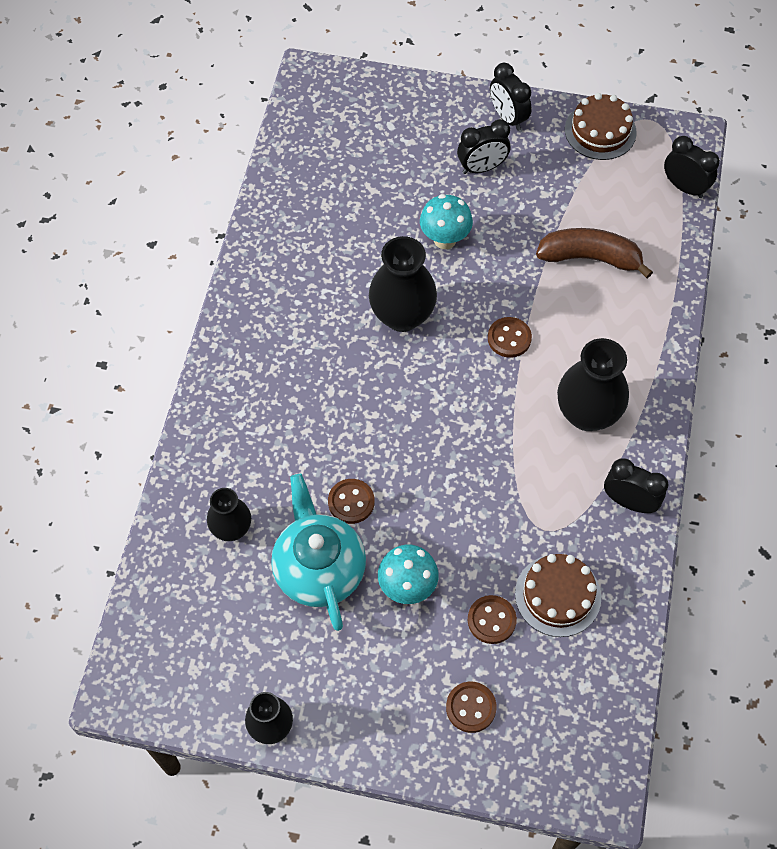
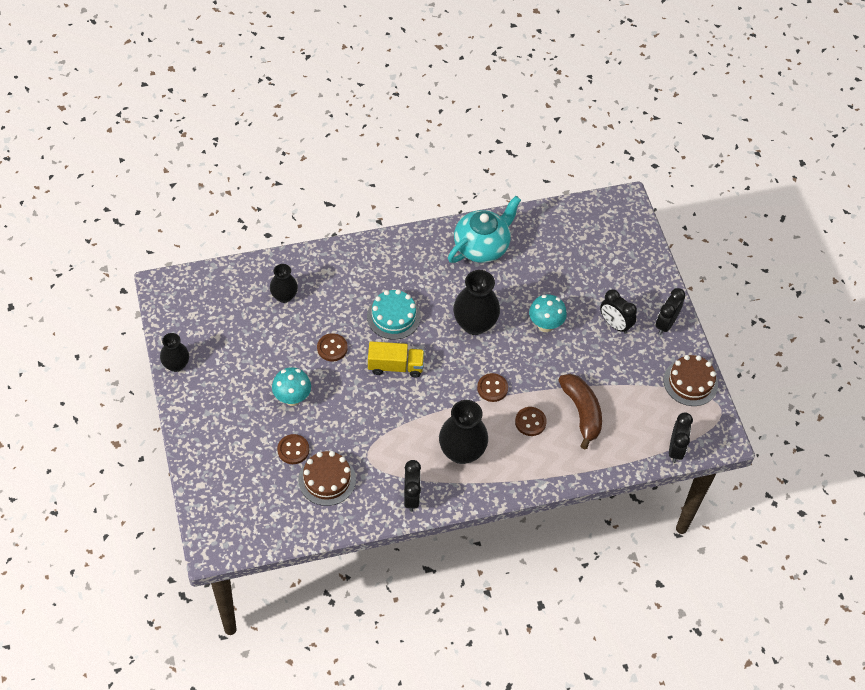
camera: 60 degrees right, 5 degrees down
(319, 569) = (281, 349): turquoise teapot -> turquoise teapot (482, 246)
(340, 405) = (393, 316): none -> turquoise cake
(420, 436) = (395, 366): none -> yellow truck
(471, 707) = (233, 459): brown button -> brown button (530, 422)

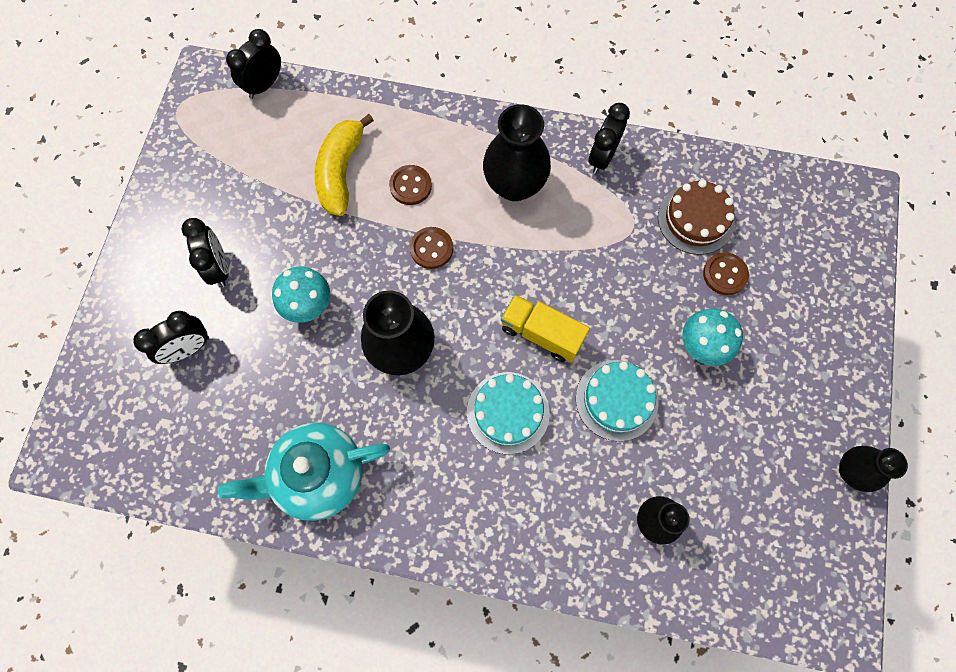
camera: 150 degrees left, 15 degrees up
(332, 348) = (616, 400): brown button -> turquoise cake
(581, 412) = (341, 172): brown banana -> yellow banana
(665, 324) = (155, 239): black clock -> black clock (188, 349)
(690, 382) = (185, 153): brown cake -> none

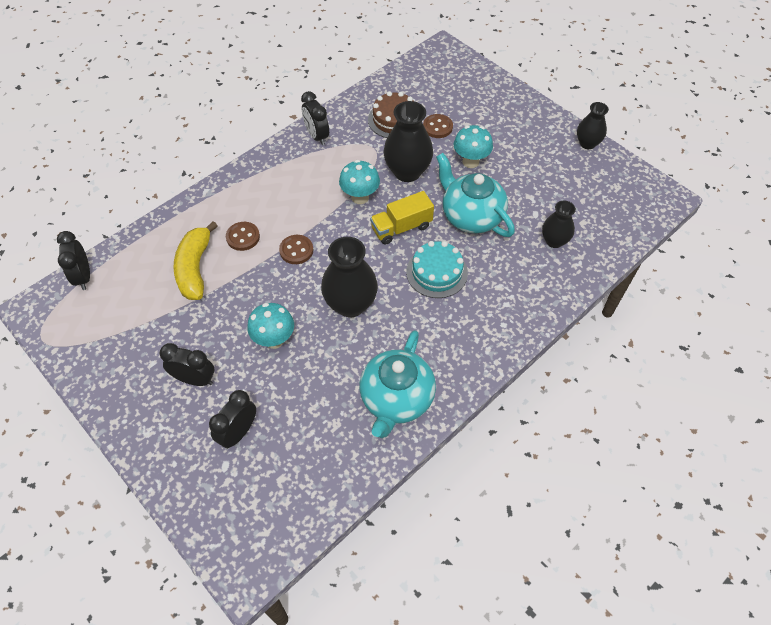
camera: 55 degrees left, 15 degrees down
(188, 349) = (238, 432): black clock -> black clock turned 150 degrees counterclockwise
(341, 172) = (195, 268): yellow banana -> yellow banana turned 45 degrees clockwise
(514, 185) = (294, 186): black vase -> black vase (407, 172)
(550, 262) = (360, 197): none -> turquoise mushroom
(616, 400) = (471, 216): turquoise cake -> turquoise teapot

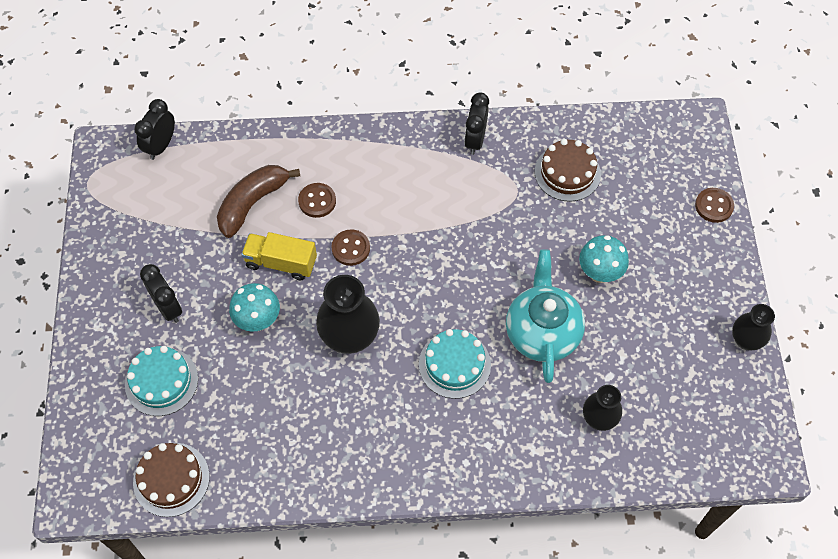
camera: 40 degrees right, 5 degrees up
(195, 268) = (252, 203): yellow banana -> brown banana
(238, 432) = (161, 381): black clock -> turquoise cake
(312, 493) = (171, 479): none -> brown cake
(360, 197) = (455, 235): turquoise mushroom -> none
(396, 399) = (307, 455): turquoise teapot -> none
(401, 228) = (464, 295): yellow truck -> yellow truck (281, 263)
(407, 172) = (526, 240): black vase -> none
(437, 127) = (603, 211): brown button -> brown button (714, 206)

